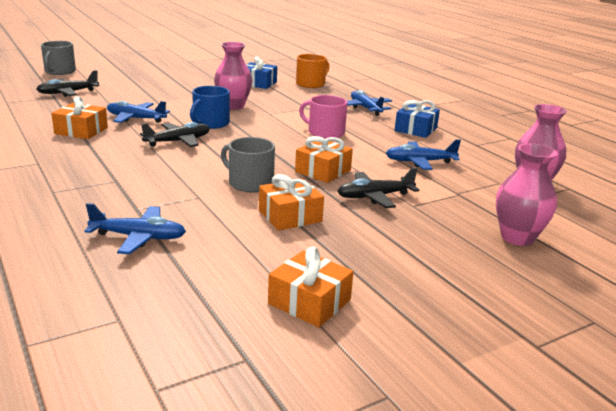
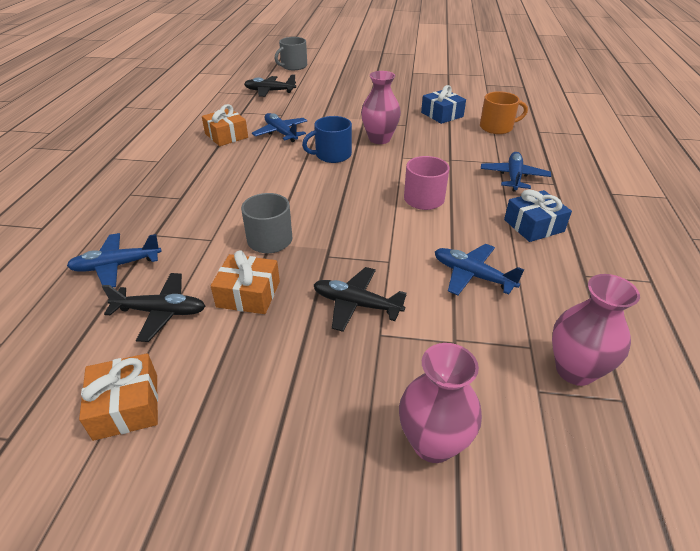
camera: 40 degrees right, 15 degrees up
(139, 237) = (116, 266): blue plane -> blue plane turned 120 degrees clockwise
(178, 141) = (279, 169): black plane -> black plane (161, 312)
(323, 171) = (352, 249): orange gift -> none

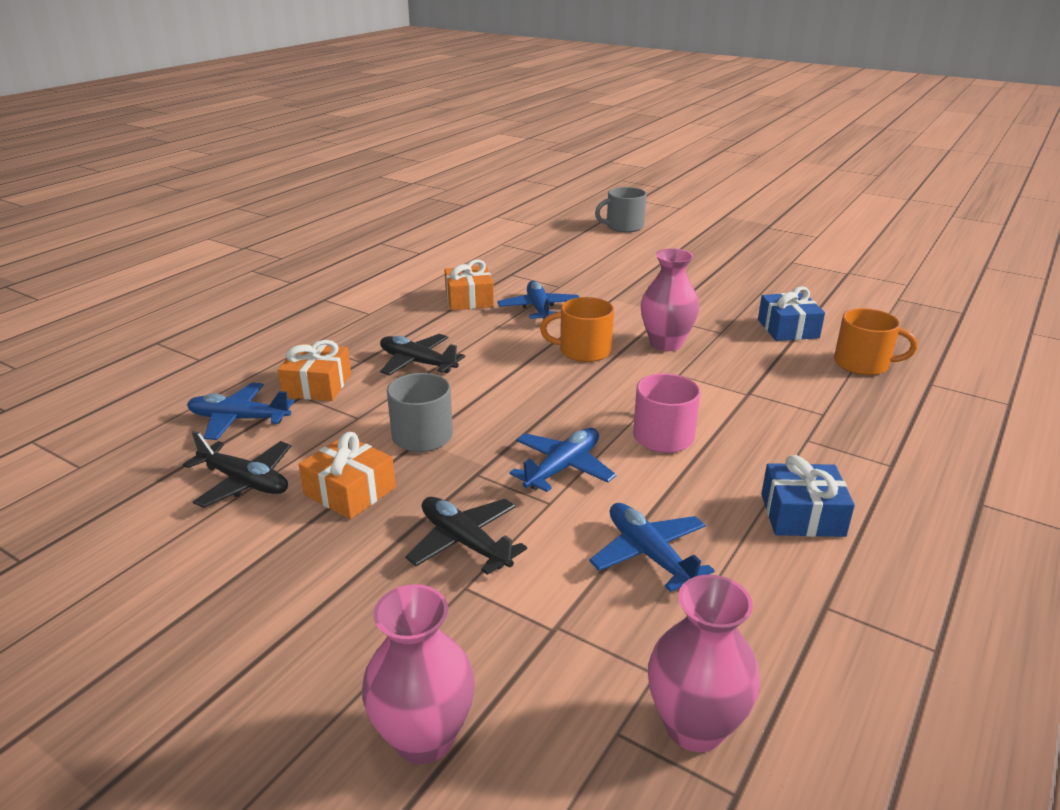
camera: 25 degrees right, 10 degrees down
(126, 406) = (139, 568): orange gift -> orange gift (317, 385)
(269, 91) = (566, 254): black plane -> black plane (417, 363)
(332, 155) = (583, 351): blue mug -> orange mug
(514, 177) = (829, 440): blue plane -> blue plane (563, 468)

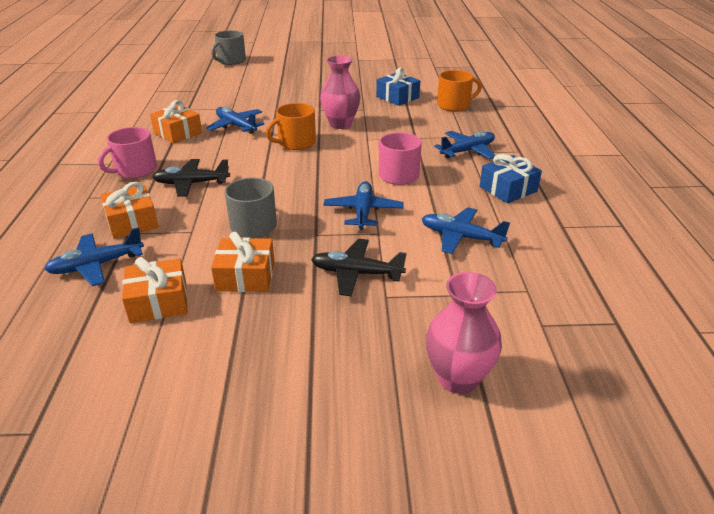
camera: 35 degrees left, 5 degrees up
(244, 482) = (159, 302): black plane -> orange gift
(382, 329) = (135, 170): none -> pink mug
(695, 726) = (570, 304): pink vase -> none
(804, 437) = (467, 151): none -> blue plane

